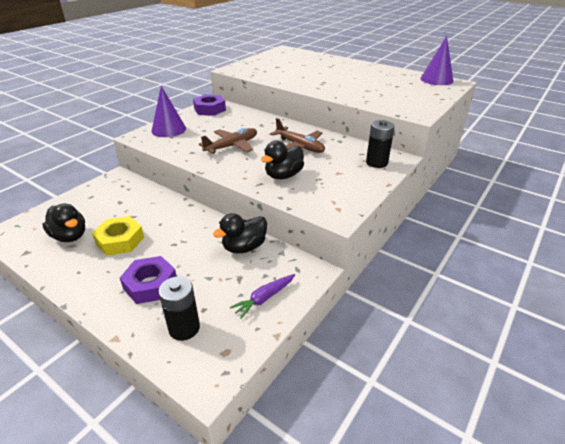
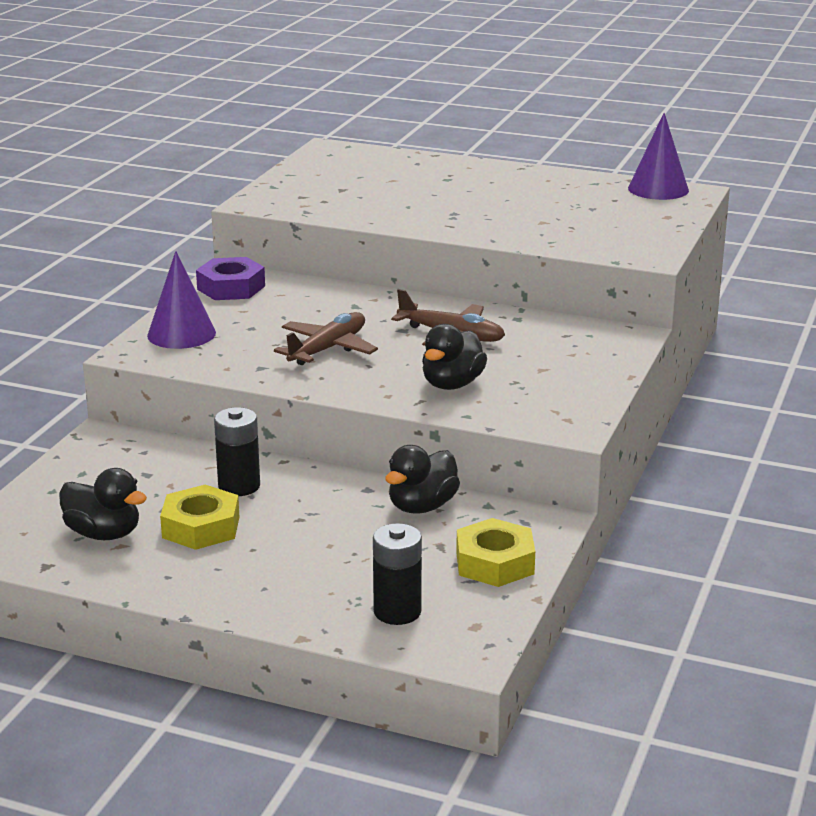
camera: 15 degrees left, 10 degrees down
(150, 284) = (304, 573): purple nut -> none
(264, 298) = (495, 563): purple carrot -> yellow nut
(376, 162) = (598, 346): black battery -> black battery (239, 486)

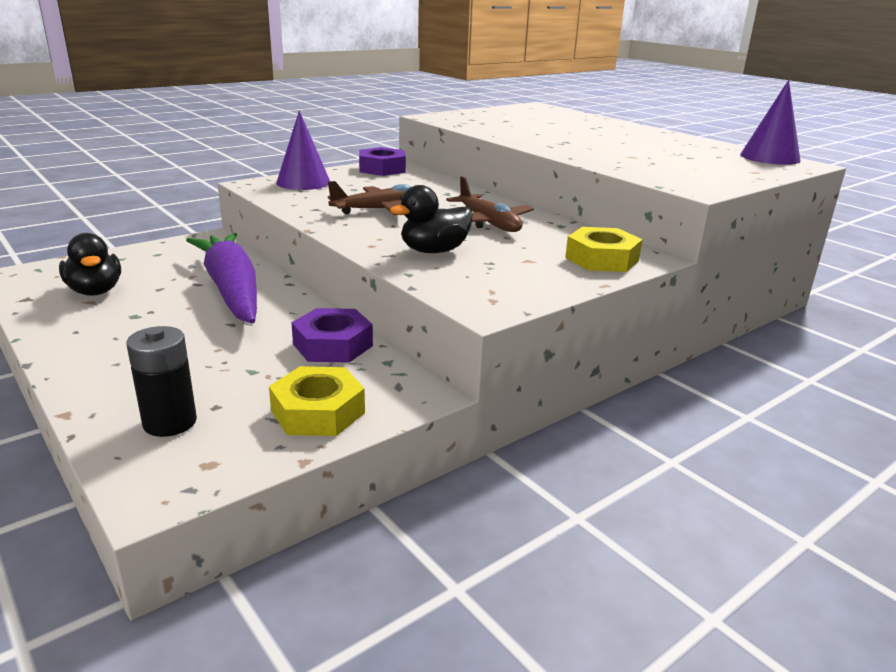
camera: 30 degrees right, 0 degrees up
(201, 527) = (158, 307): yellow nut -> yellow nut (602, 259)
(239, 486) = (231, 290): black battery -> purple carrot
(422, 506) = (333, 345): black duck -> purple nut

